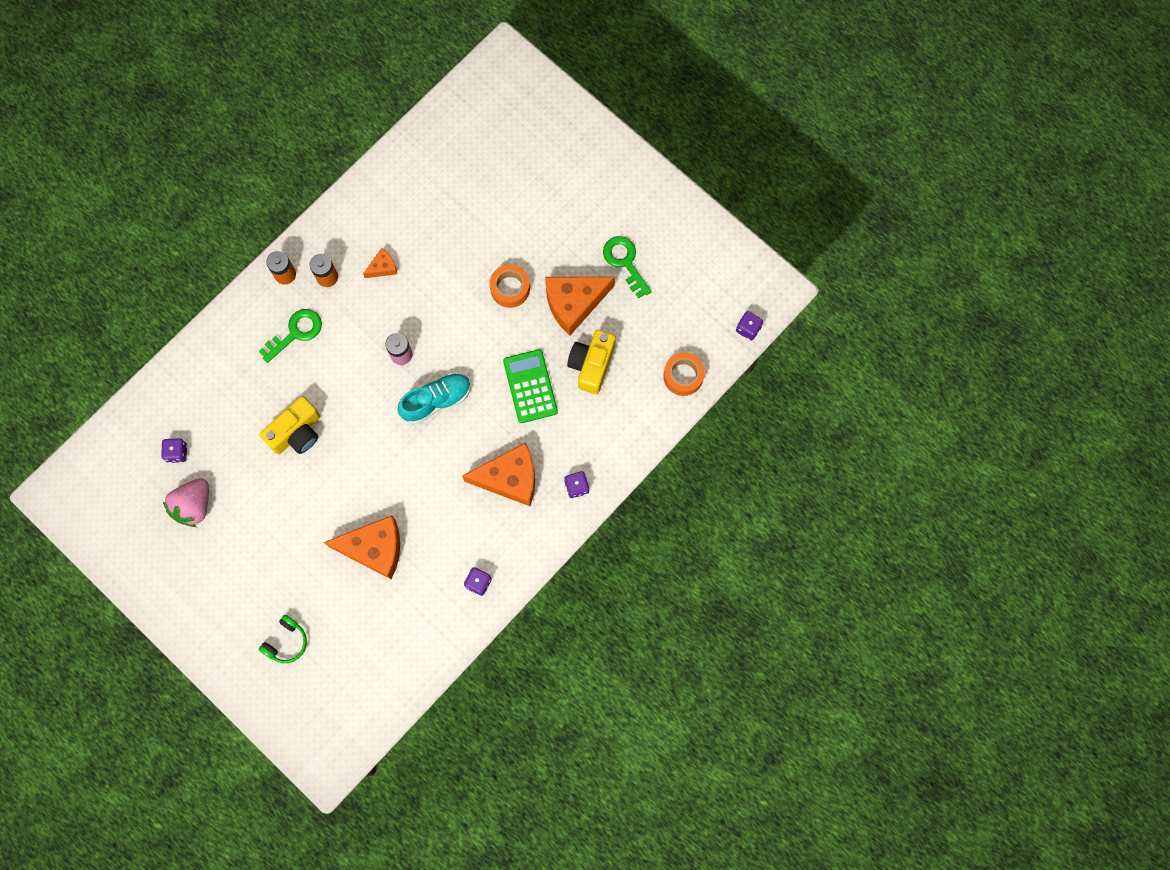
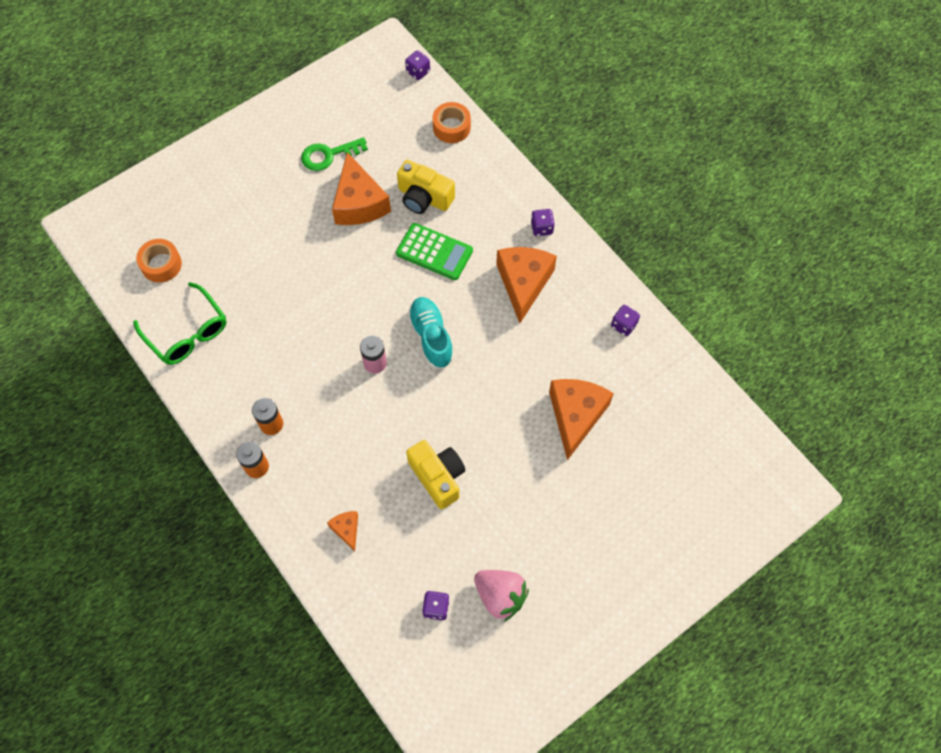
camera: 80 degrees left, 10 degrees down
(286, 642) = (663, 515): green headphones -> none
(296, 332) = (326, 463): green key -> none
(383, 267) = (275, 368): orange cheese -> orange cheese (346, 529)
(406, 182) = (187, 333): none -> green glasses
(510, 288) = (330, 255): orange tape -> orange tape (161, 264)
(530, 386) = (434, 252): green calculator -> green calculator turned 150 degrees counterclockwise

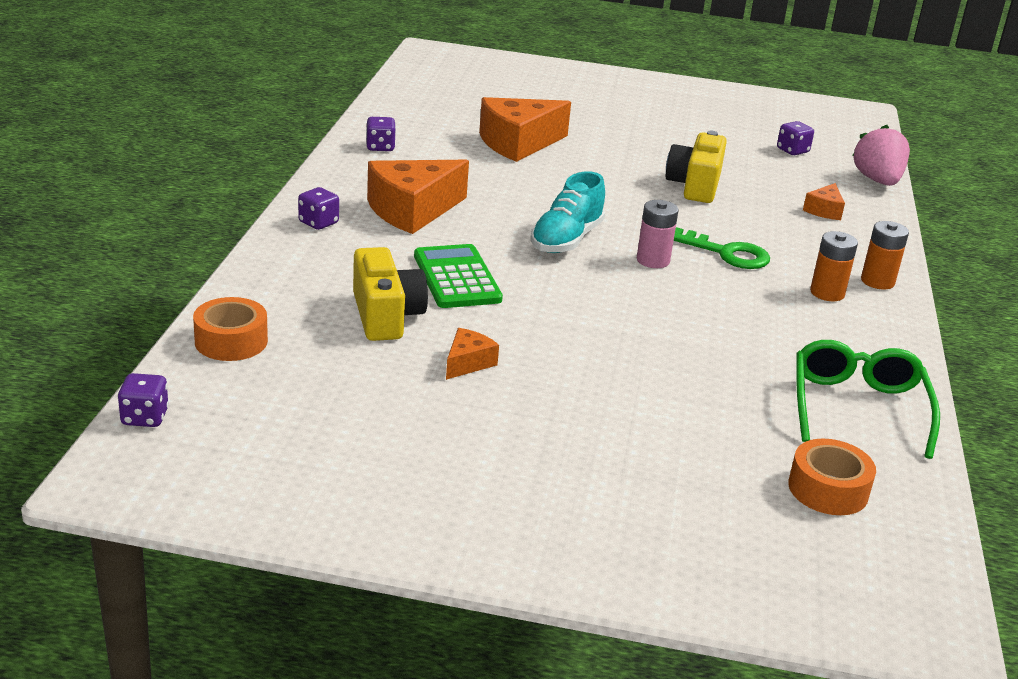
camera: 135 degrees left, 35 degrees down
(328, 155) = (426, 429): green key -> green key (727, 253)
(359, 203) = (468, 363): orange cheese -> orange cheese, size x0.48
(500, 596) = (730, 130): pink strawberry -> pink strawberry (877, 180)

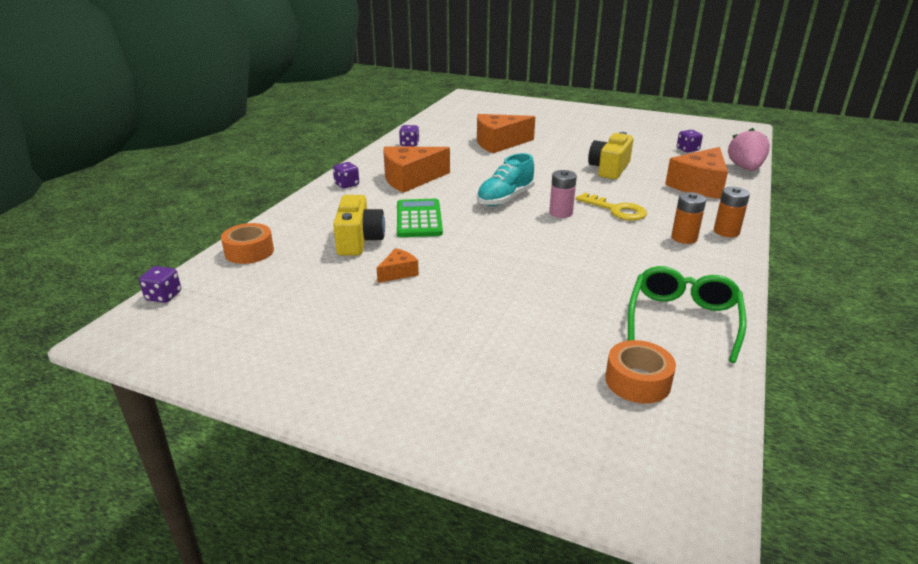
camera: 15 degrees right, 0 degrees up
(727, 253) = (617, 210): green key -> yellow key
(824, 210) = (699, 185): orange cheese -> orange cheese, size x2.08

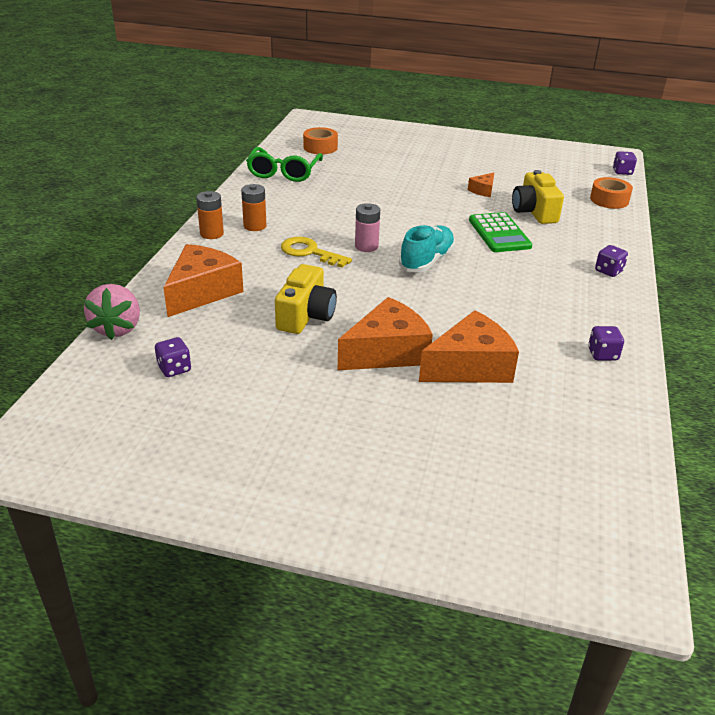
camera: 170 degrees right, 5 degrees up
(410, 179) = (546, 283): orange cheese -> orange cheese (387, 352)

